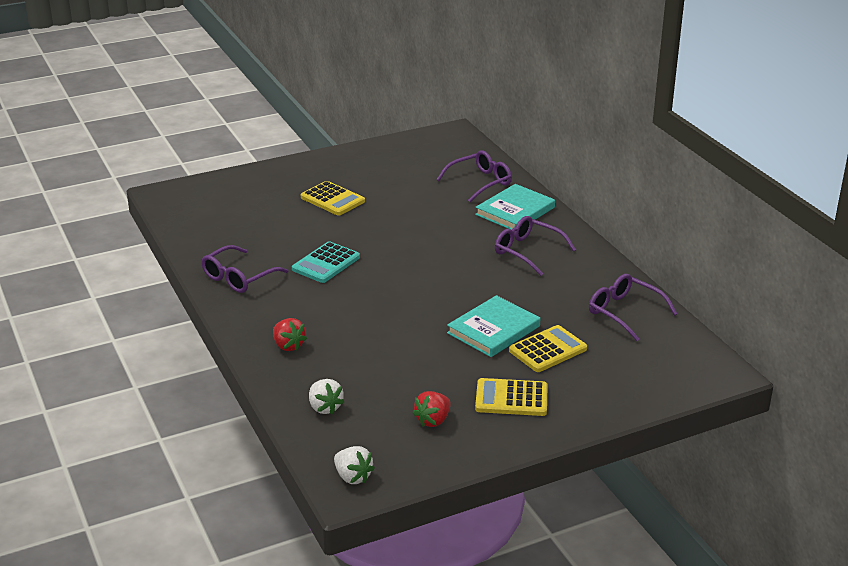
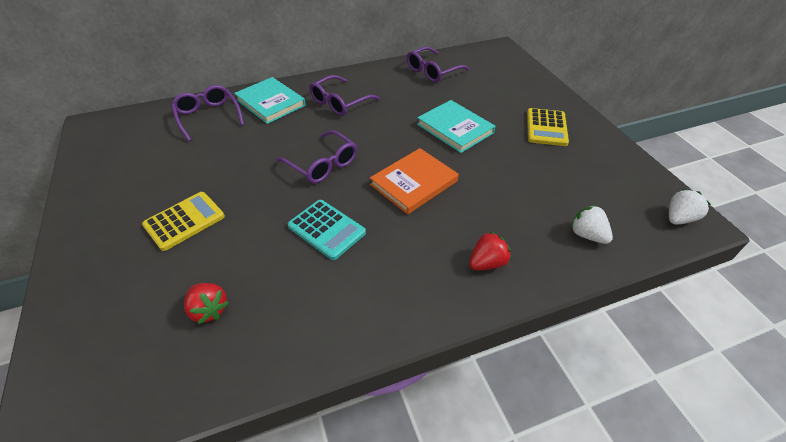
camera: 85 degrees left, 15 degrees up
(238, 278) = (340, 314): purple glasses -> purple glasses (323, 164)
(325, 407) = (587, 235): white strawberry -> white strawberry turned 105 degrees counterclockwise
(392, 305) = (414, 183): none -> orange book
(433, 420) = (585, 168): red strawberry -> red strawberry (209, 310)
(547, 350) = (481, 106): yellow calculator -> none

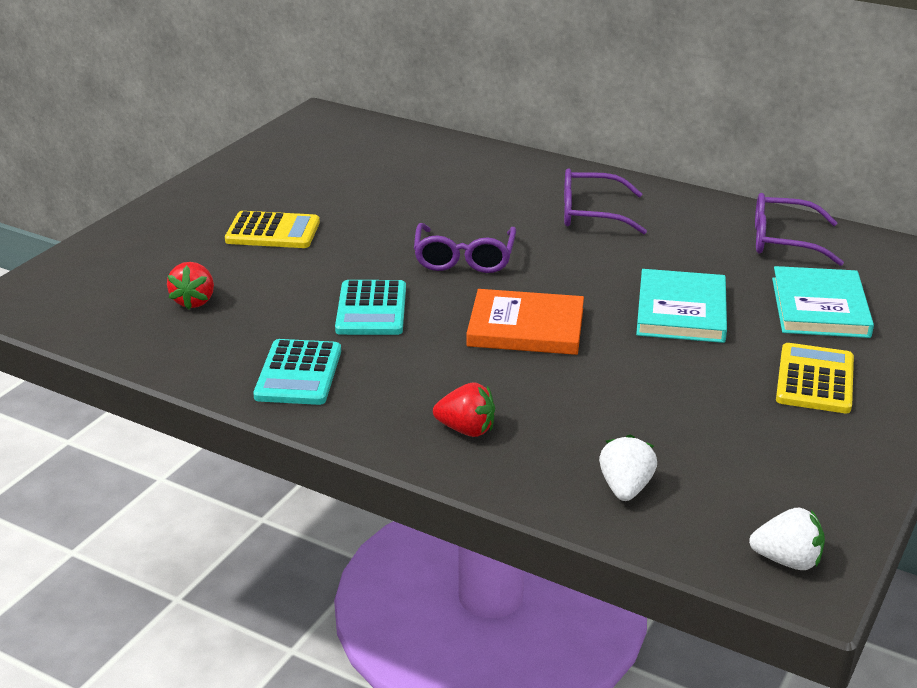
camera: 50 degrees right, 15 degrees down
(208, 117) = (430, 158): purple glasses -> none
(270, 103) = (514, 176): turquoise book -> turquoise book (820, 307)
(357, 304) = (299, 374): none -> turquoise calculator
(546, 128) = (814, 380): yellow calculator -> yellow calculator turned 135 degrees clockwise

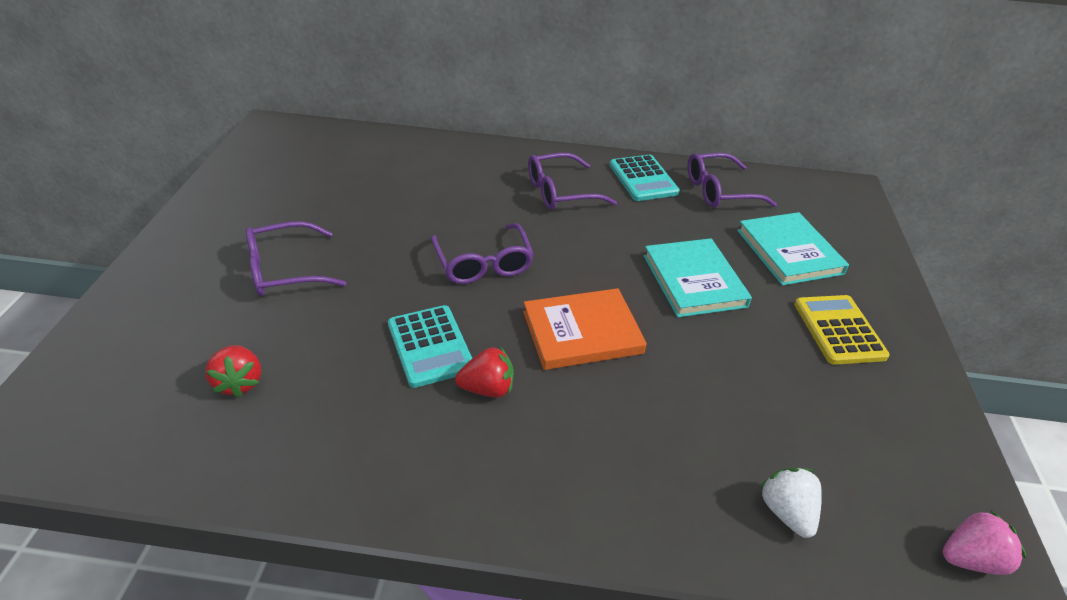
camera: 25 degrees left, 10 degrees up
(273, 231) = (285, 270): yellow calculator -> purple glasses
(299, 374) = (399, 455): turquoise calculator -> turquoise calculator (643, 179)
(466, 430) = (604, 482): red strawberry -> red strawberry (487, 388)
(787, 560) = (970, 558): white strawberry -> pink strawberry

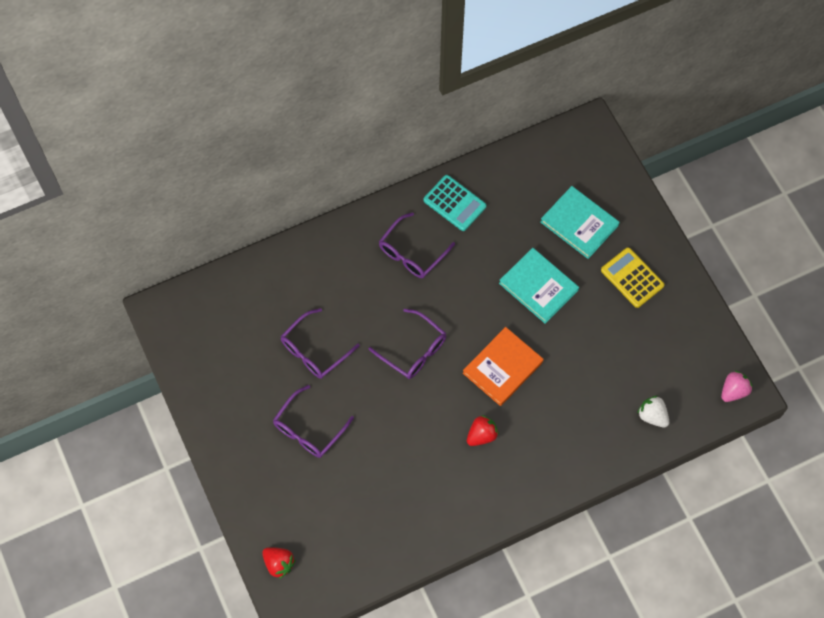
camera: 30 degrees left, 25 degrees up
(239, 382) = (361, 511): red strawberry -> red strawberry (279, 564)
(430, 346) = (433, 428): turquoise calculator -> none
(719, 191) = (509, 185): purple glasses -> purple glasses (314, 350)

